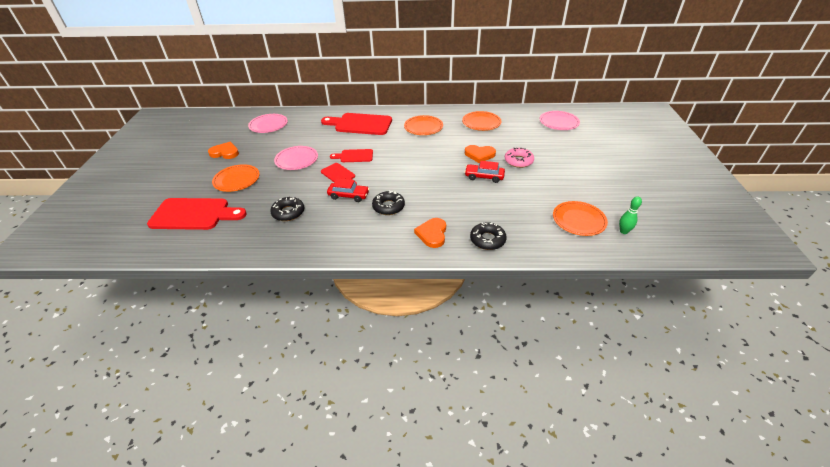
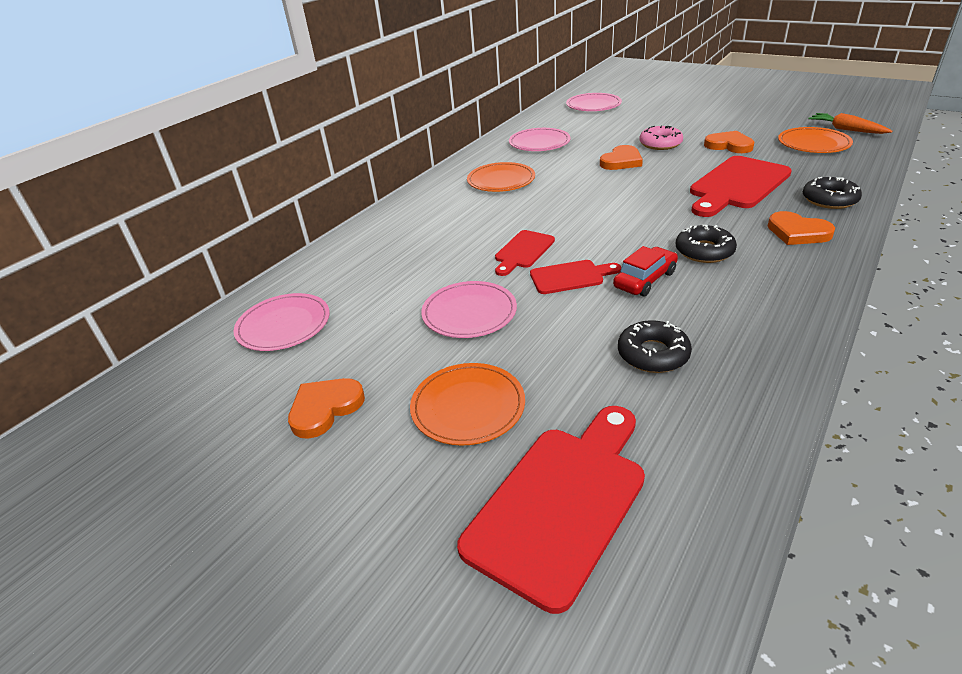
camera: 55 degrees left, 5 degrees down
(360, 124) = (423, 227): red cutting board -> red cutting board (737, 185)
(481, 123) = (539, 143): orange plate -> pink plate
(484, 177) = (679, 170): red car -> none
(541, 186) = (729, 145): none -> orange heart
(623, 231) = (846, 130): green bowling pin -> orange carrot

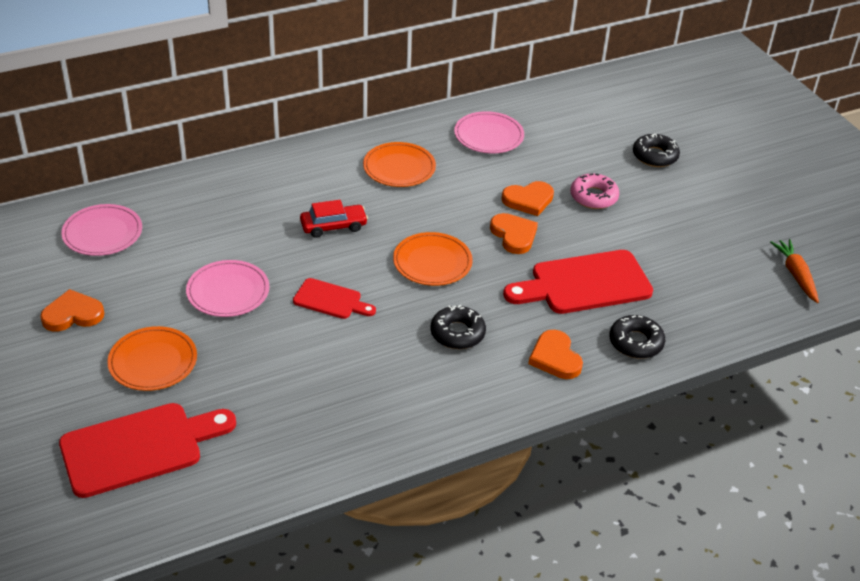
camera: 25 degrees right, 5 degrees up
(523, 251) = (326, 256): red cutting board -> none
(593, 105) = (607, 107): pink plate -> none
(645, 280) = (379, 333): red car -> red car (333, 226)
(653, 354) = (305, 392): black donut -> black donut (655, 156)
(729, 145) = (652, 233): orange heart -> orange heart (514, 235)
(813, 143) = (733, 274): orange plate -> orange plate (432, 262)

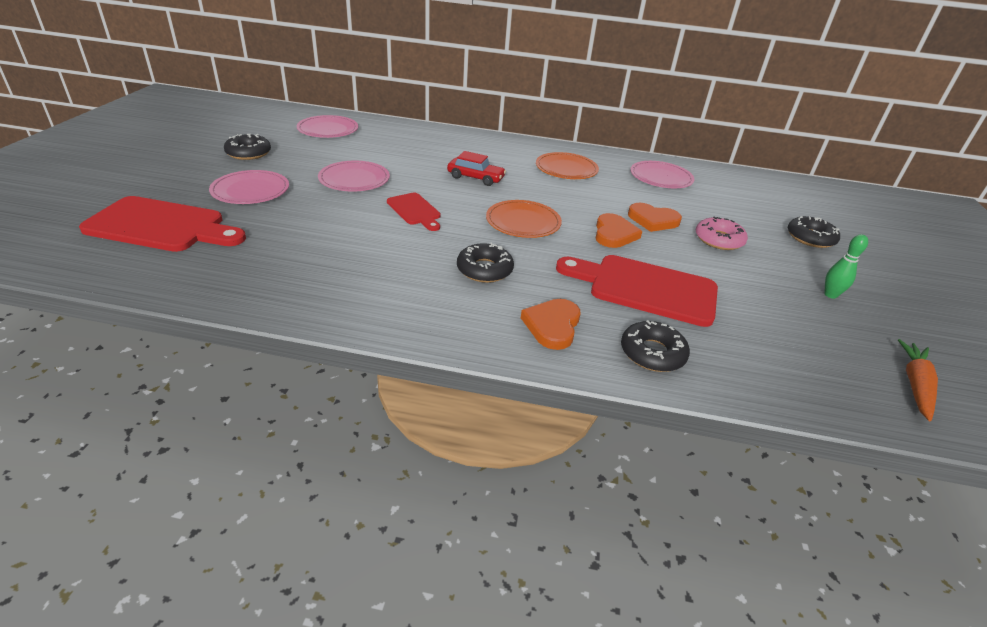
camera: 35 degrees right, 5 degrees down
(73, 314) = (248, 153): orange heart -> black donut
(153, 361) = (250, 190): orange plate -> pink plate
(705, 217) = (830, 295): none -> green bowling pin

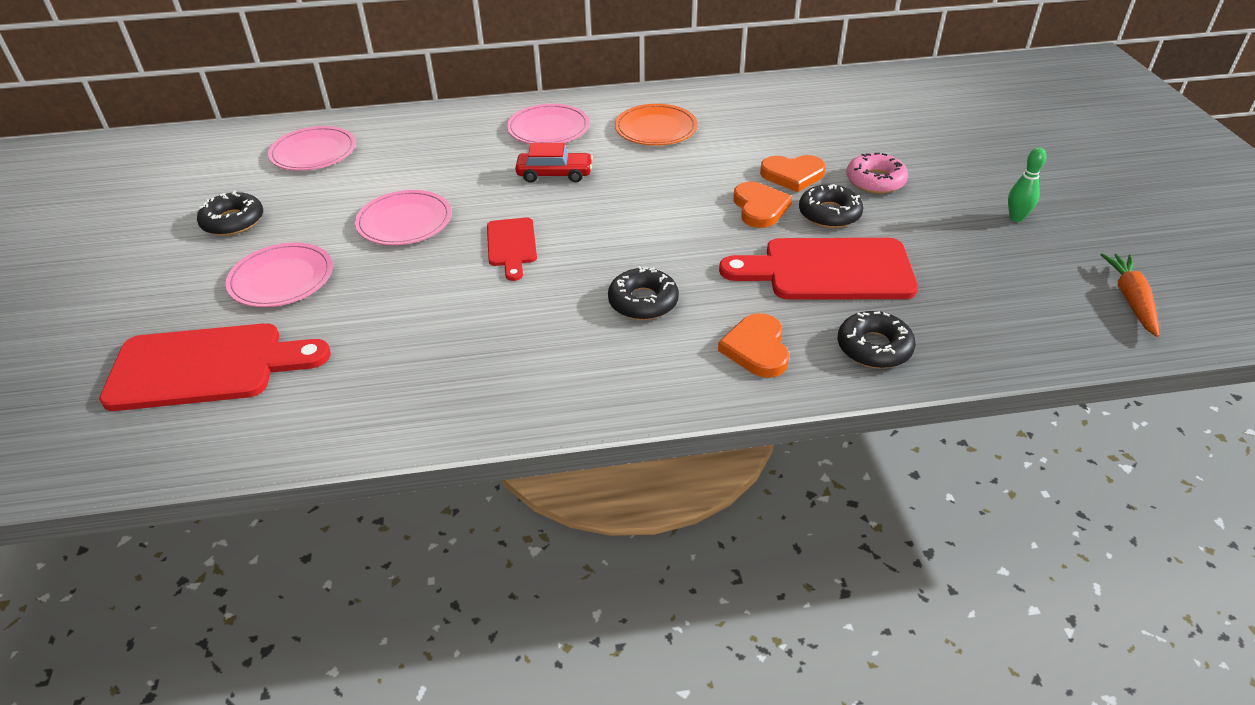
camera: 15 degrees left, 5 degrees up
(415, 211) = (511, 245): red cutting board -> red cutting board turned 45 degrees clockwise
(523, 222) = (649, 223): orange plate -> none
(661, 178) = (772, 110): pink plate -> pink plate (548, 128)
(810, 238) = (968, 148): black donut -> black donut (829, 214)

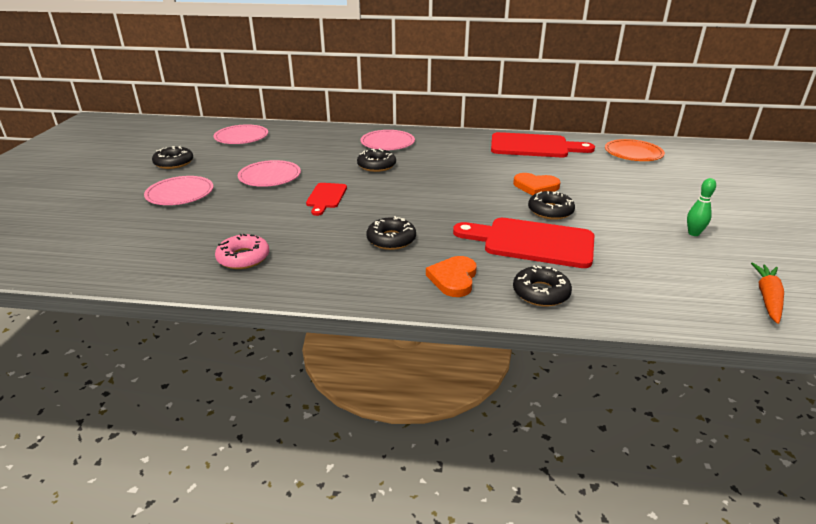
camera: 15 degrees right, 10 degrees down
(206, 367) = (107, 229): red cutting board -> red cutting board (534, 146)
(554, 174) = (376, 165): red car -> black donut
(656, 129) = (456, 151): orange plate -> orange plate (633, 153)
(759, 208) = (502, 201): orange heart -> none
(875, 181) = (594, 197): pink donut -> pink donut (243, 258)

